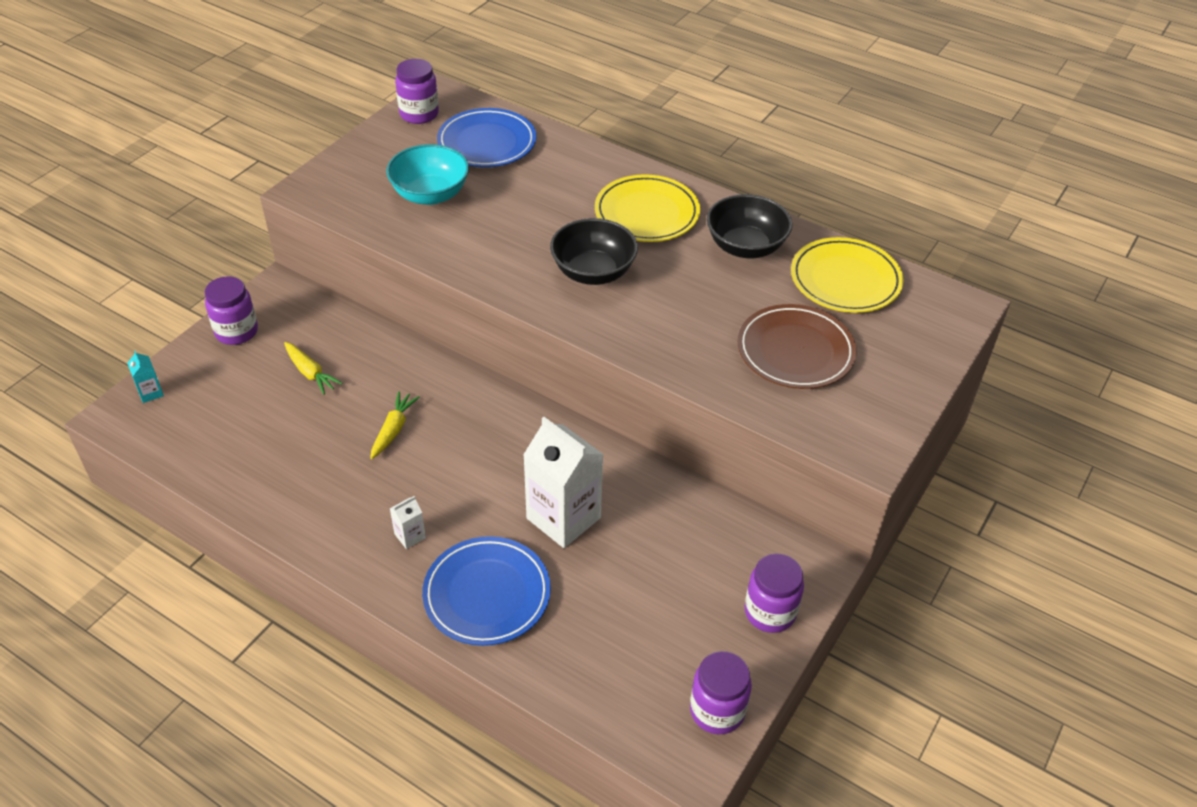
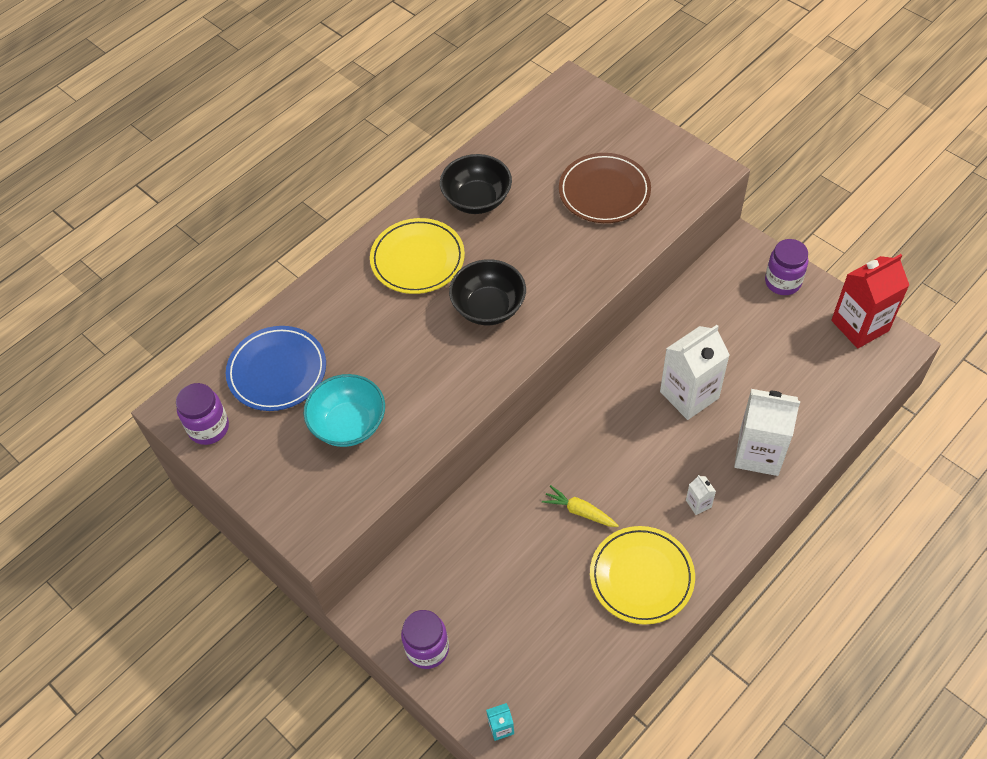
camera: 75 degrees left, 10 degrees up
(310, 373) = (498, 579): yellow carrot -> none
(487, 594) = (758, 453): blue plate -> white carton
(717, 710) = (860, 325): purple jar -> red carton
(845, 280) = (529, 146): yellow plate -> yellow plate (641, 577)

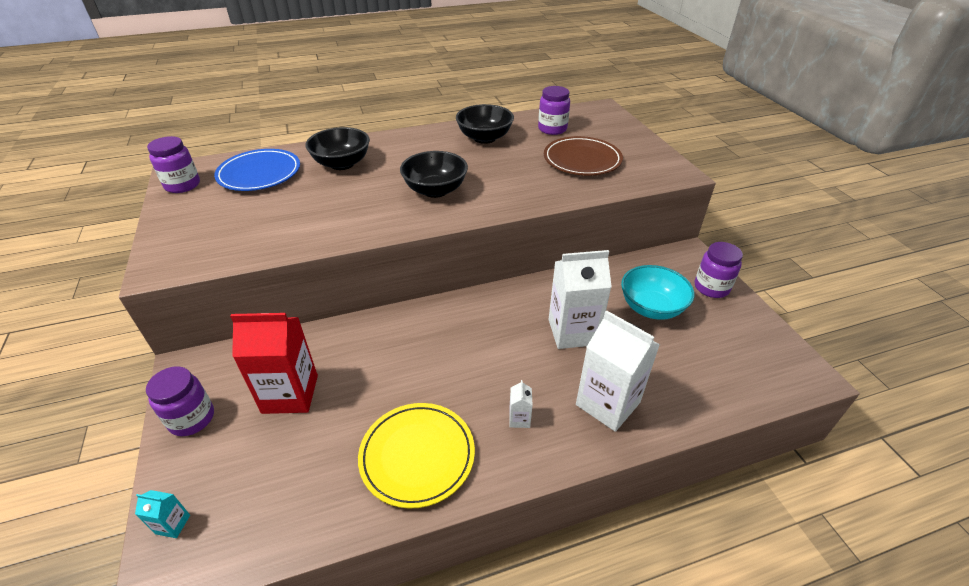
camera: 25 degrees right, 15 degrees down
(349, 424) = (266, 216): turquoise bowl -> turquoise bowl (651, 308)
(354, 313) = (342, 164): none -> black bowl
(417, 259) = (413, 152): yellow plate -> none
(540, 151) = (552, 129): none -> purple jar
(580, 511) = (410, 375): yellow carrot -> none
(860, 325) = (773, 345): red carton -> red carton (290, 394)

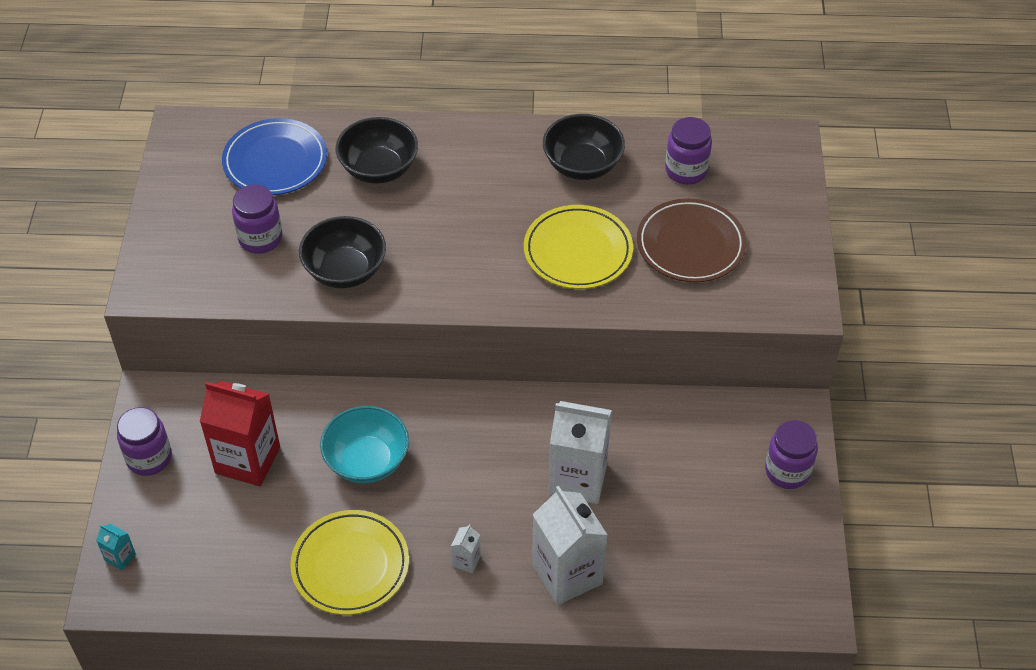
camera: 20 degrees right, 10 degrees up
(182, 185) = (184, 158): purple jar -> purple jar (260, 239)
(435, 190) = (475, 249): black bowl -> black bowl (345, 270)
(509, 177) = (578, 251): none -> yellow plate
(651, 308) = (691, 476): turquoise bowl -> turquoise bowl (367, 461)

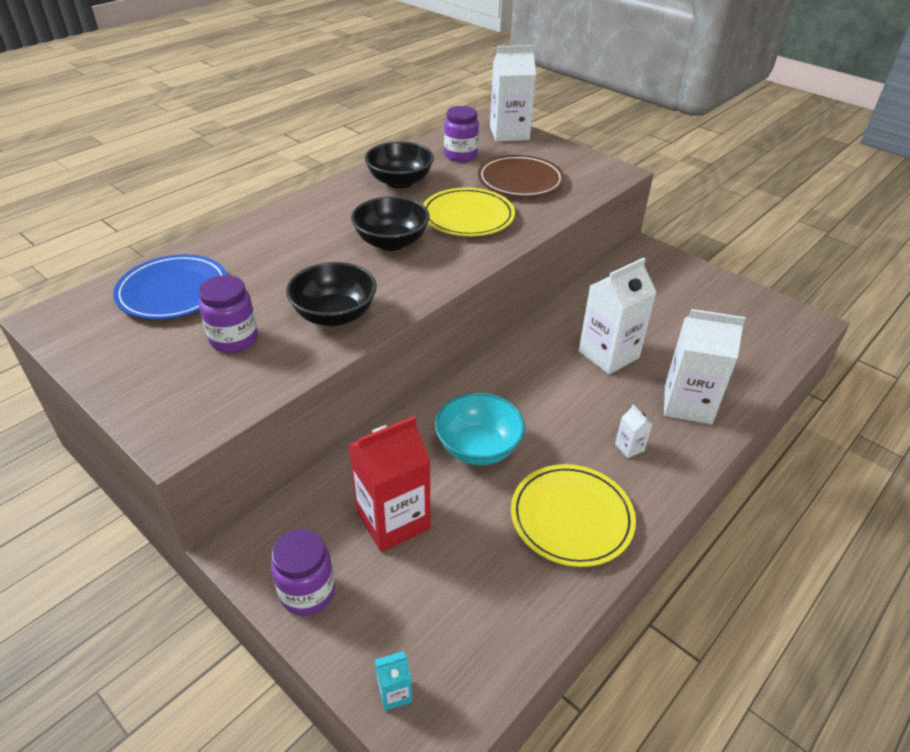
camera: 50 degrees left, 10 degrees down
(379, 168) = (266, 252): black bowl -> black bowl (391, 242)
(781, 174) = (509, 133): none -> white carton
(787, 471) = (687, 275): purple jar -> none

